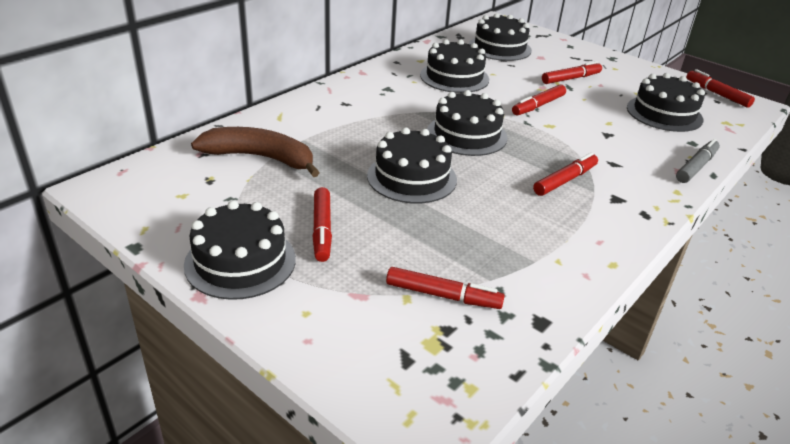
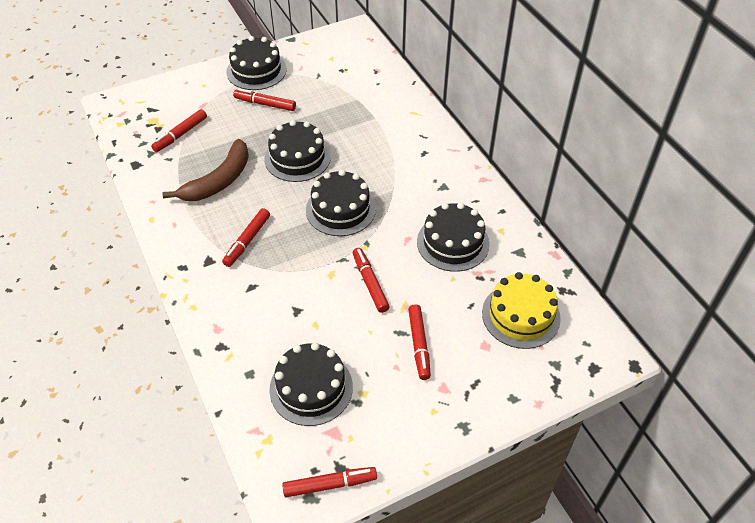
camera: 115 degrees right, 15 degrees up
(260, 158) = (358, 94): brown banana -> brown banana (219, 181)
(499, 48) = (521, 315): black cake -> yellow cake
(565, 180) = (247, 241): red marker -> red marker turned 45 degrees clockwise
(696, 167) = (214, 346): grey marker -> none

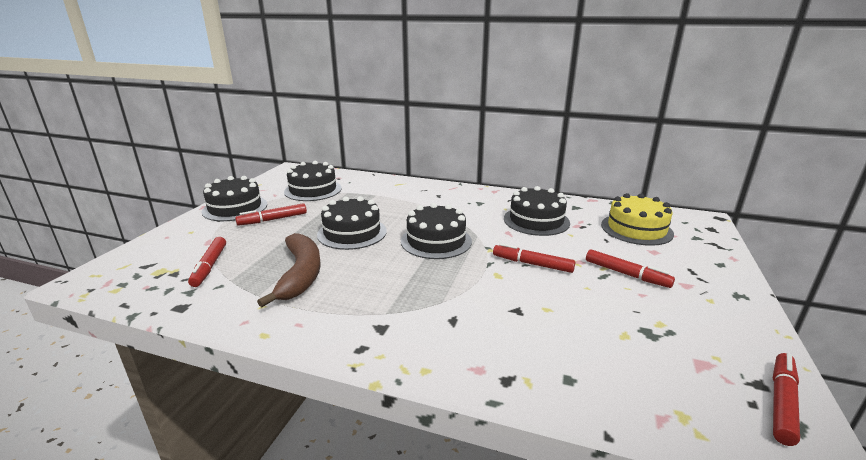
camera: 45 degrees left, 25 degrees down
(247, 241) = (395, 295): red marker -> none
(311, 388) = (627, 349): black cake -> black cake (313, 190)

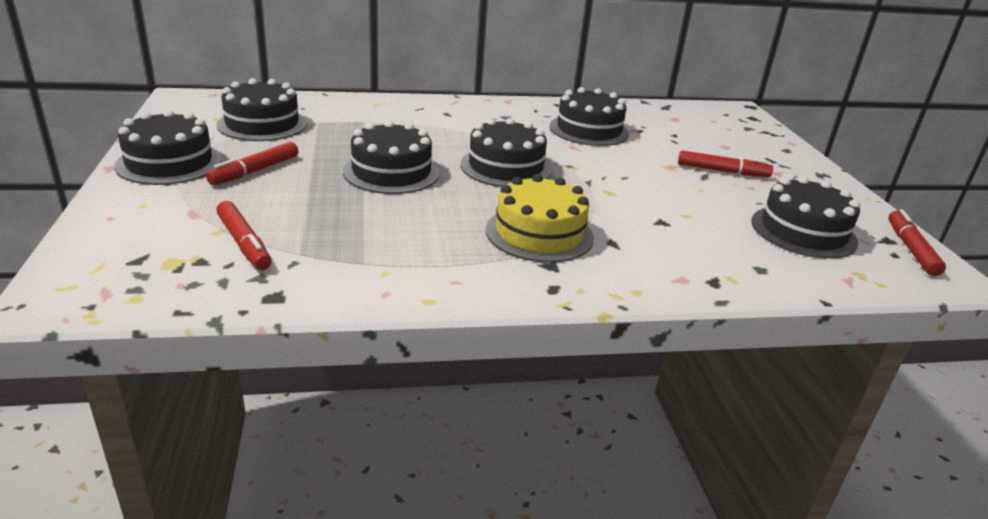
camera: 30 degrees left, 5 degrees up
(300, 274) = (388, 230): brown banana -> none
(532, 264) = (631, 175): red marker -> none
(636, 229) = (691, 126): yellow cake -> yellow cake (539, 233)
(657, 351) = (803, 231): none -> black cake

